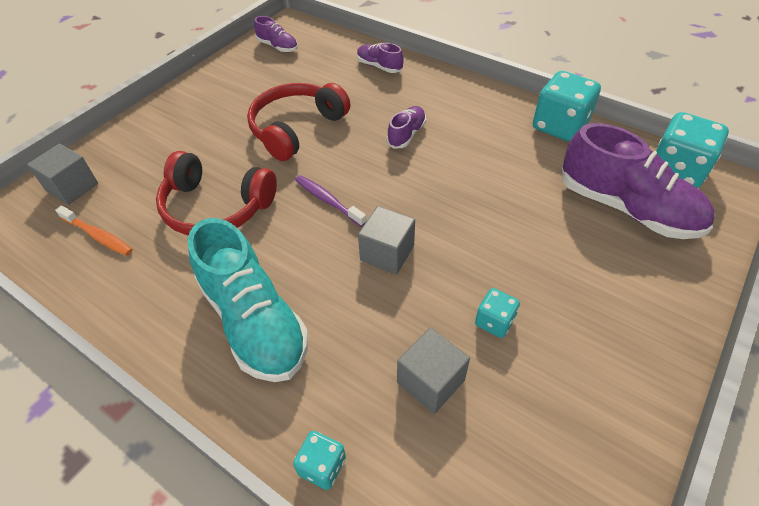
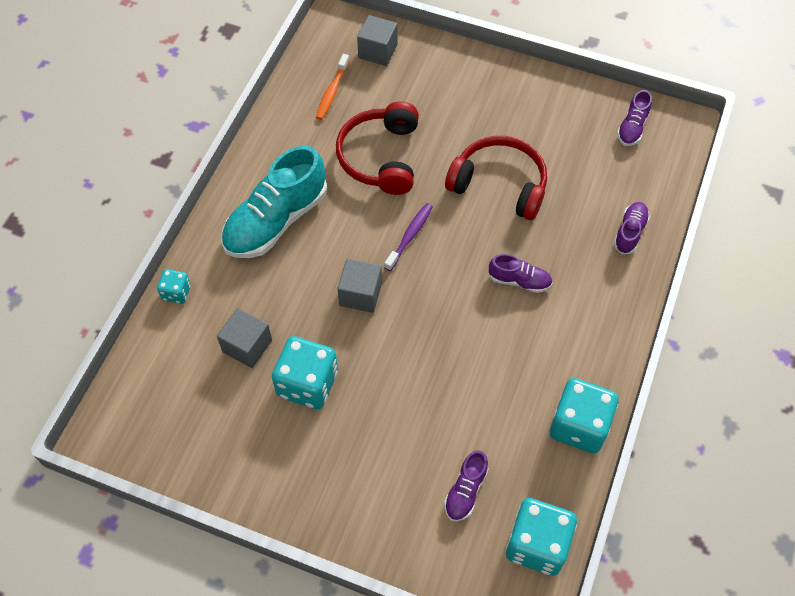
camera: 75 degrees right, 10 degrees up
(494, 322) = (307, 383): turquoise dice -> turquoise dice, size x1.92
(626, 208) = (465, 491): purple shoe -> purple shoe, size x0.48

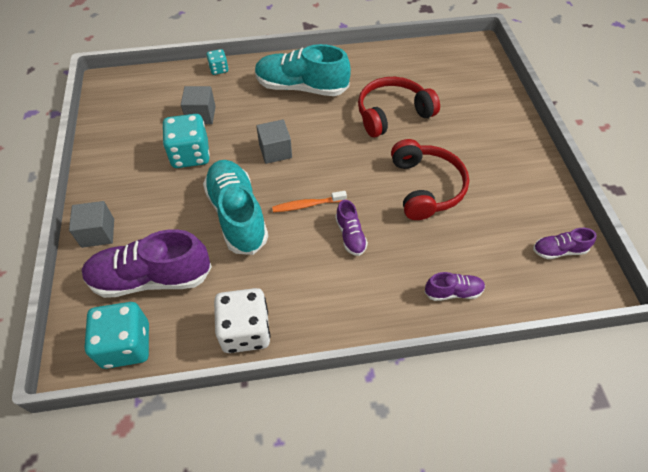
camera: 60 degrees right, 5 degrees down
(332, 92) = (422, 69): orange toothbrush -> orange toothbrush (307, 205)
(377, 51) = (477, 75): grey cube -> grey cube (98, 233)
(410, 236) = (341, 156): purple toothbrush -> none
(430, 372) = (237, 215): none -> turquoise shoe
(465, 491) = (151, 278): purple shoe -> purple shoe, size x2.08
(579, 426) = (245, 331): turquoise dice -> white dice

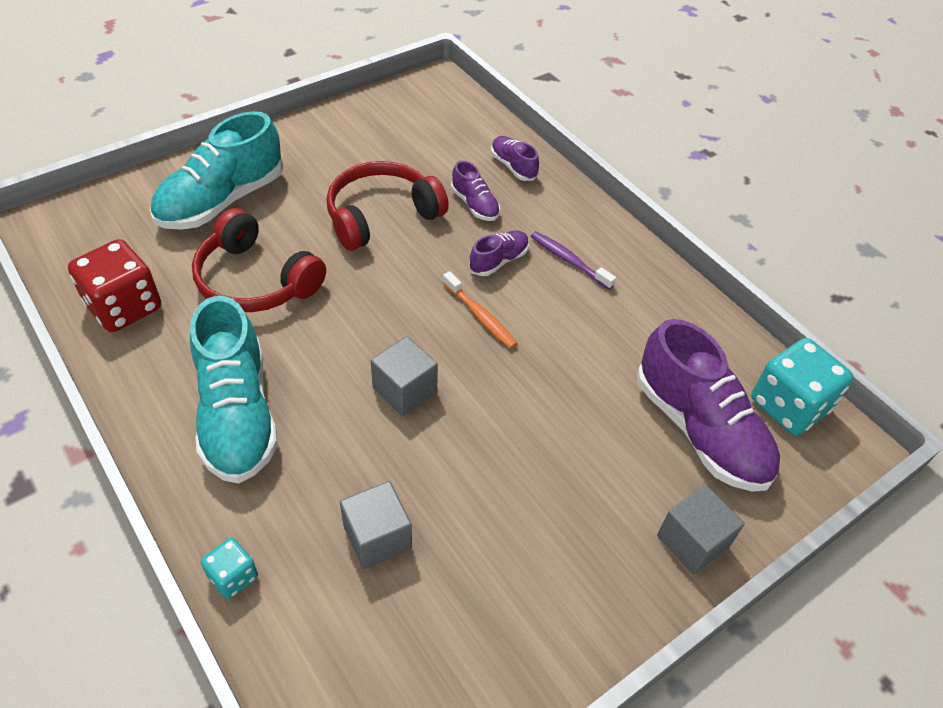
camera: 120 degrees left, 5 degrees down
(190, 155) = (476, 501): turquoise dice -> none
(237, 215) = (545, 383): turquoise shoe -> turquoise shoe (222, 201)
(245, 331) = (683, 306): white dice -> none
(329, 279) = (569, 260): none -> purple toothbrush
(397, 64) = (124, 307): none -> red dice
(558, 250) = (411, 107): purple shoe -> purple shoe (475, 205)

